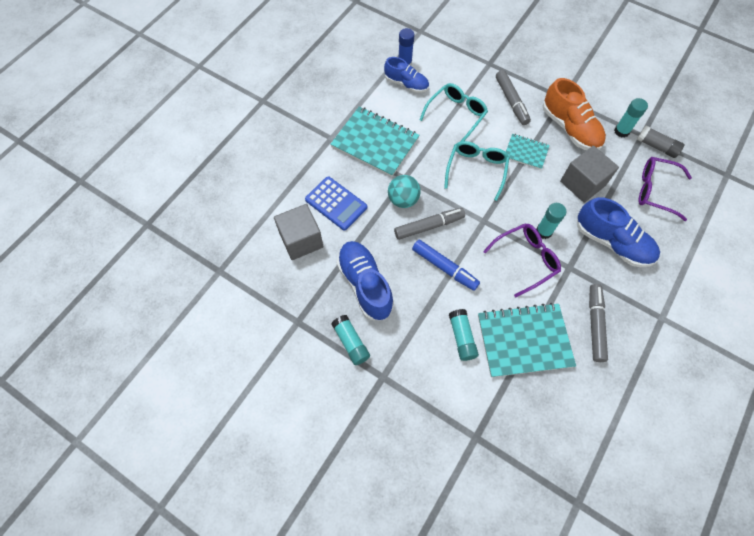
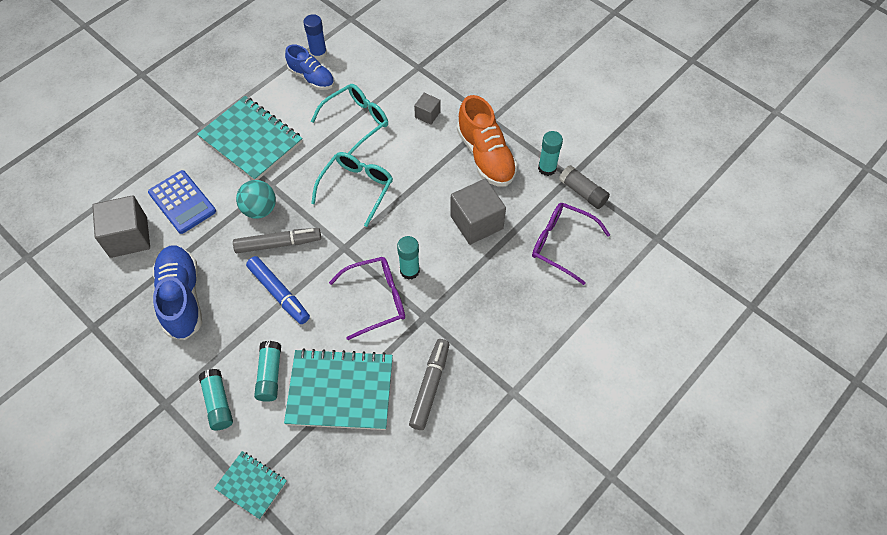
camera: 10 degrees right, 5 degrees down
(351, 342) = (143, 359): turquoise glue stick -> turquoise glue stick (218, 403)
(511, 101) = (427, 114): grey marker -> grey cube
(526, 152) = (423, 176): turquoise notebook -> turquoise notebook (251, 485)
(612, 242) = (486, 296): blue shoe -> none

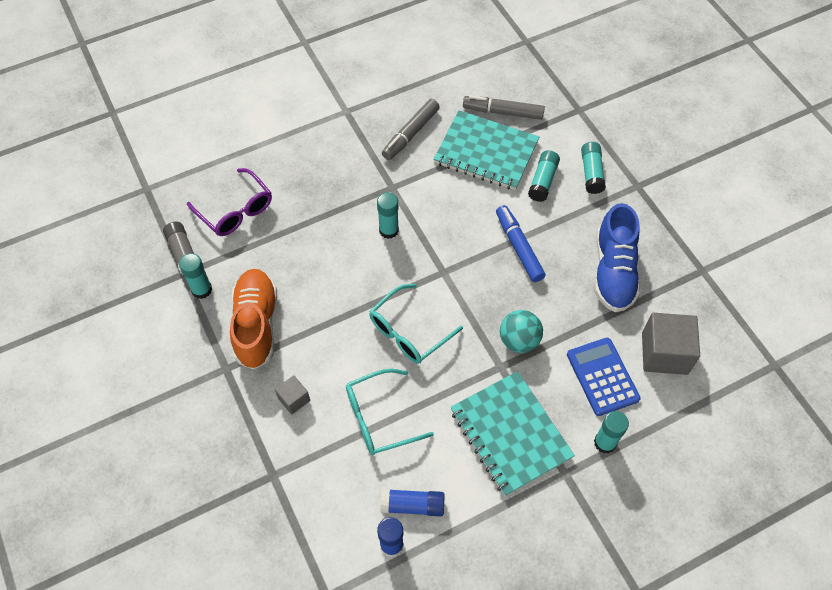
camera: 160 degrees left, 0 degrees up
(175, 155) = (605, 442): none -> turquoise glue stick
(251, 485) = (573, 110): turquoise notebook -> none
(278, 244) = (508, 296): grey marker -> grey marker (503, 112)
(311, 78) = (412, 505): blue shoe -> blue glue stick
(376, 299) = (429, 214): purple glasses -> none
(476, 222) = (303, 256): grey cube -> none

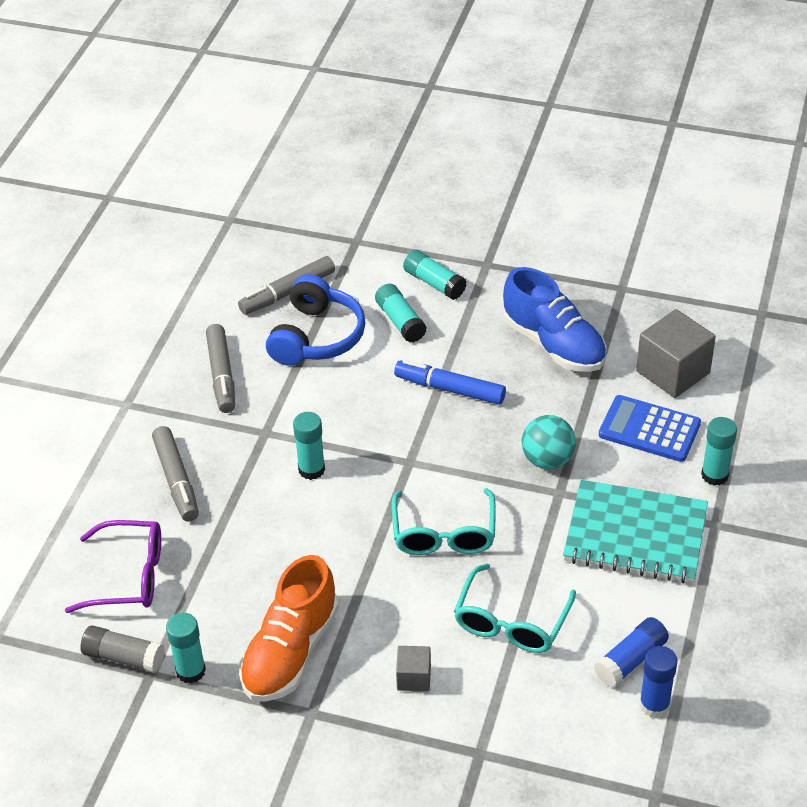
camera: 45 degrees left, 15 degrees down
(256, 325) = (290, 651): orange shoe -> orange shoe turned 105 degrees counterclockwise
(318, 176) = (176, 480): none -> grey marker
(486, 152) = (316, 337): turquoise notebook -> blue headphones

